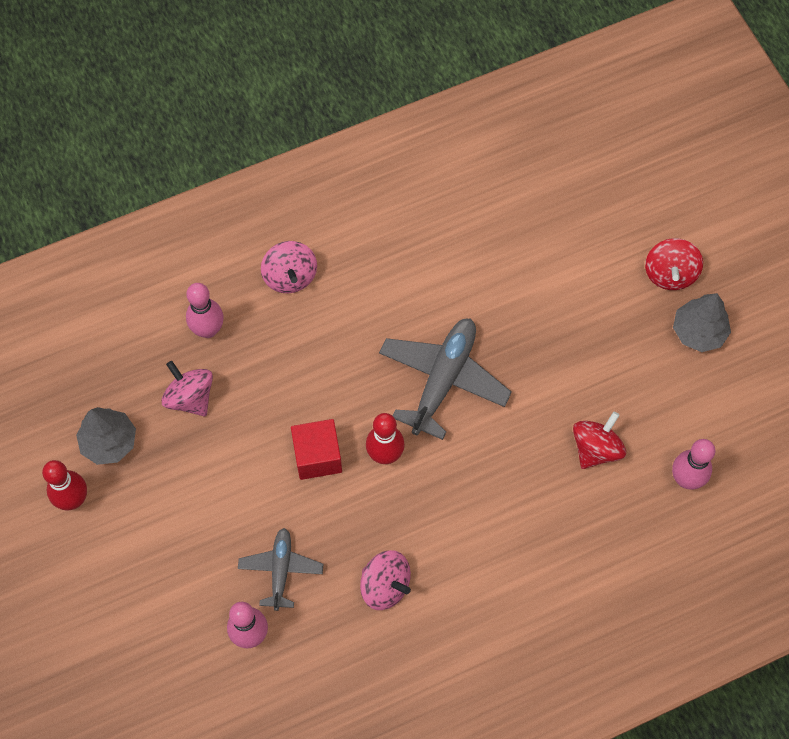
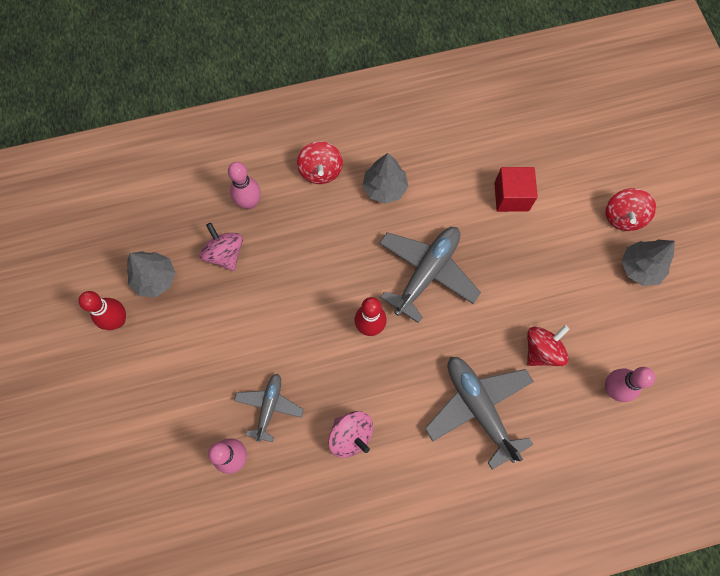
camera: 10 degrees right, 5 degrees up
(290, 277) = (320, 171): pink spinning top -> red spinning top
(317, 456) = (316, 318): red cube -> red cube (511, 196)
(373, 285) = (384, 188): none -> grey tree
(531, 528) = (478, 408): none -> grey plane

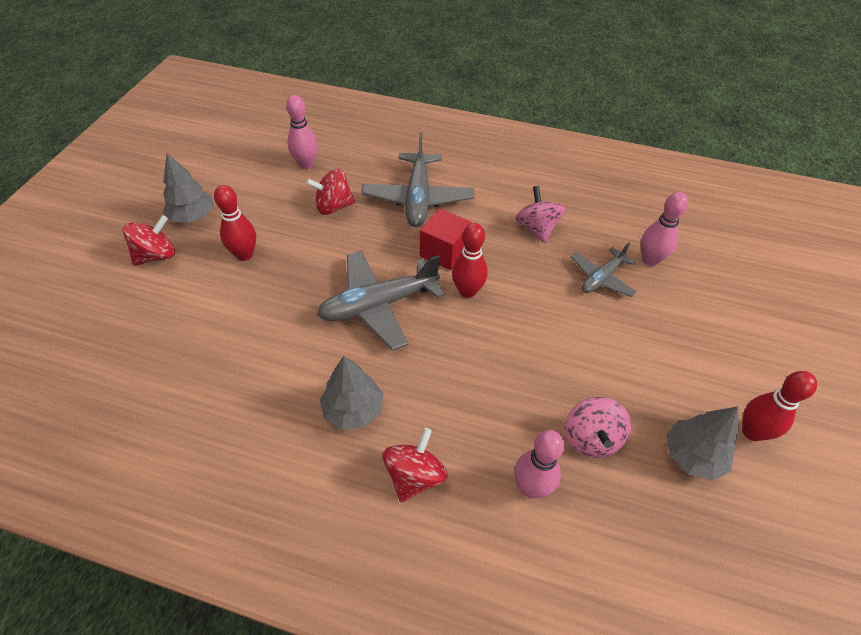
camera: 150 degrees left, 20 degrees down
(511, 196) = (231, 326): red cube -> red cube (444, 252)
(562, 257) = (244, 254): none -> red bowling pin

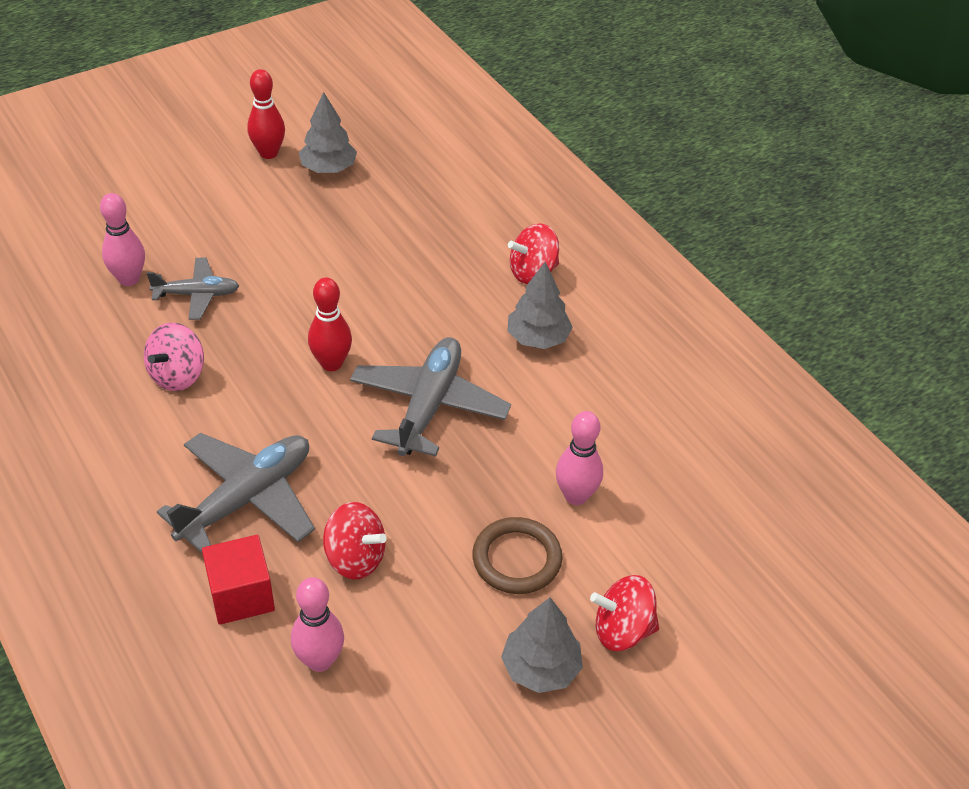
camera: 140 degrees left, 5 degrees down
(244, 254) = (517, 559): red bowling pin -> brown ring
(378, 305) = (429, 406): grey plane -> grey plane turned 90 degrees counterclockwise
(444, 252) = (302, 415): red cube -> red cube (241, 595)
(531, 487) = (458, 220): pink bowling pin -> pink bowling pin (576, 496)
(591, 438) = (381, 215): pink spinning top -> none

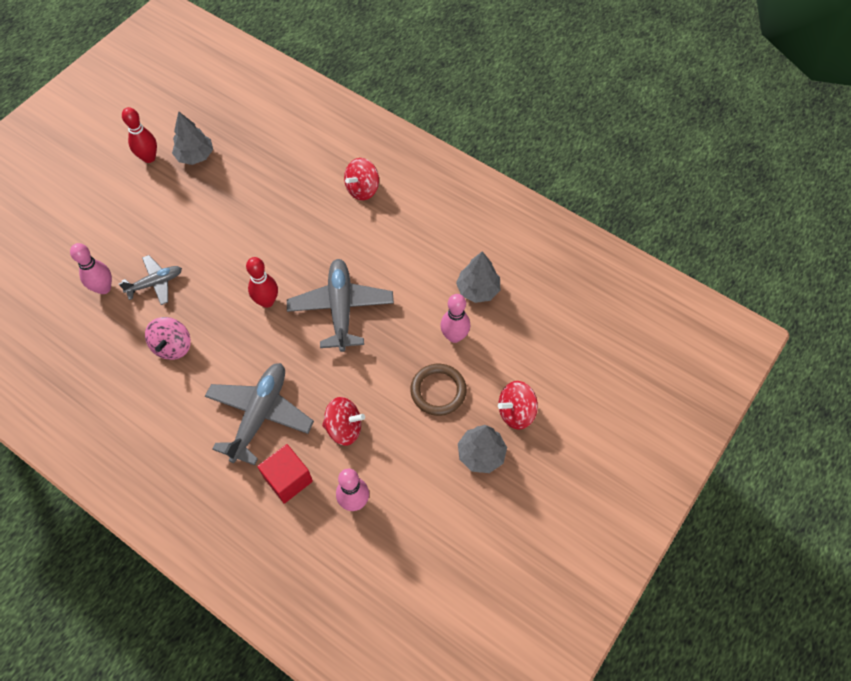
camera: 20 degrees left, 15 degrees up
(538, 338) = (386, 236): grey tree -> grey tree (478, 290)

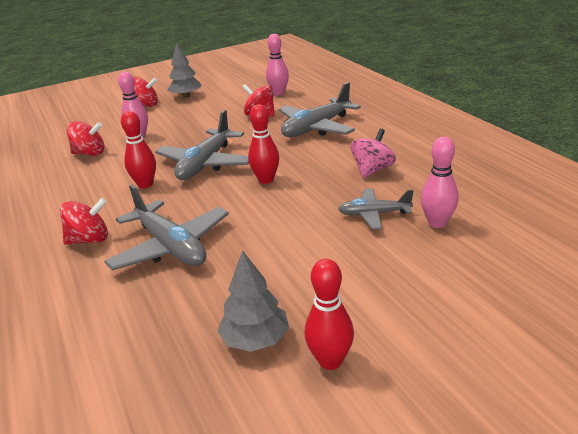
camera: 150 degrees left, 30 degrees down
(288, 479) = (315, 104): red cube -> none
(295, 202) = (170, 247): none -> grey plane
(375, 261) = (145, 184): none -> red bowling pin
(438, 391) = (181, 118): brown ring -> none
(478, 290) = (90, 153): grey tree -> red spinning top

